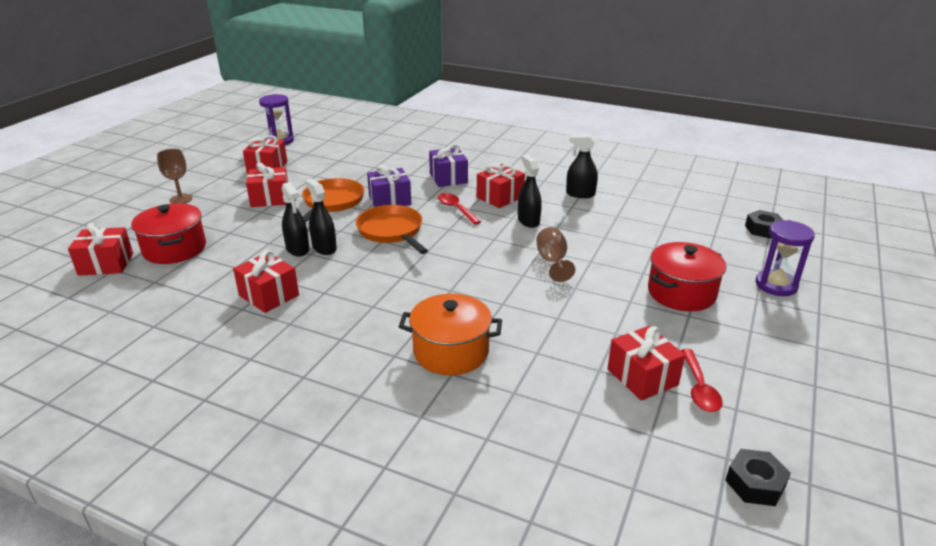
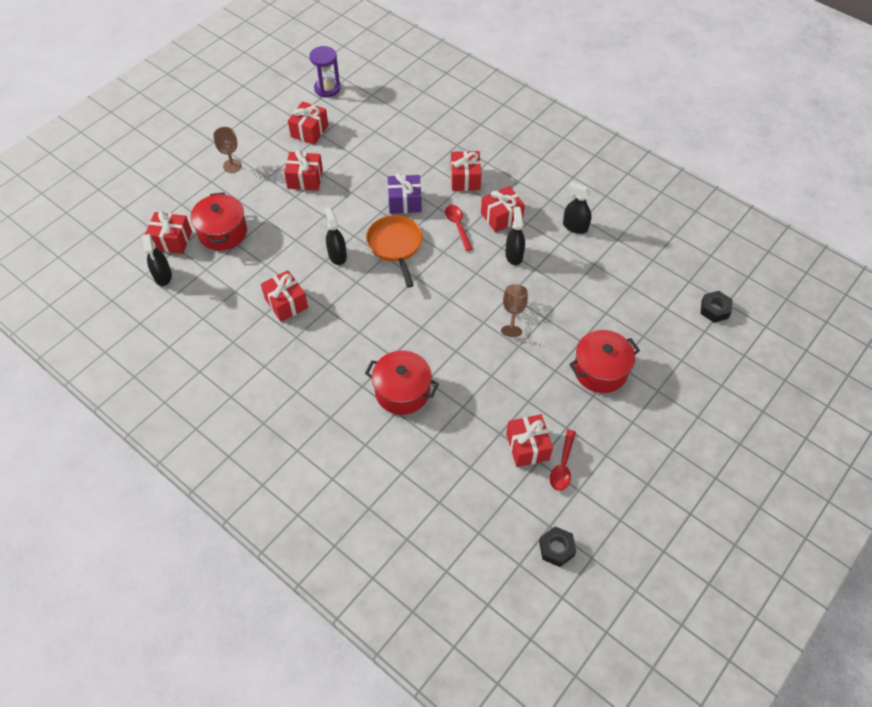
camera: 15 degrees right, 25 degrees up
(297, 249) = (316, 252): black spray bottle -> black spray bottle (163, 276)
(332, 202) = (355, 195): orange pan -> none
(448, 178) = (465, 179): purple gift -> red gift
(451, 352) = (402, 391): orange pot -> red pot
(776, 285) = (682, 379): purple hourglass -> none

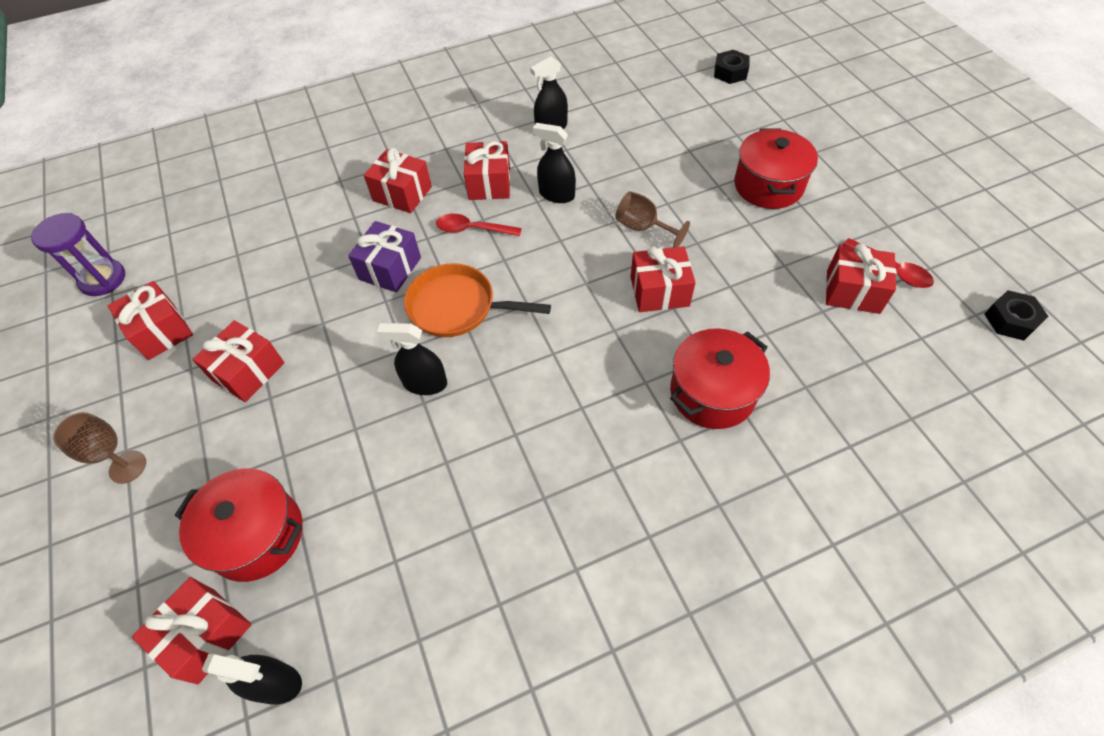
camera: 60 degrees left, 0 degrees up
(286, 303) = (470, 488): red gift -> red gift (659, 291)

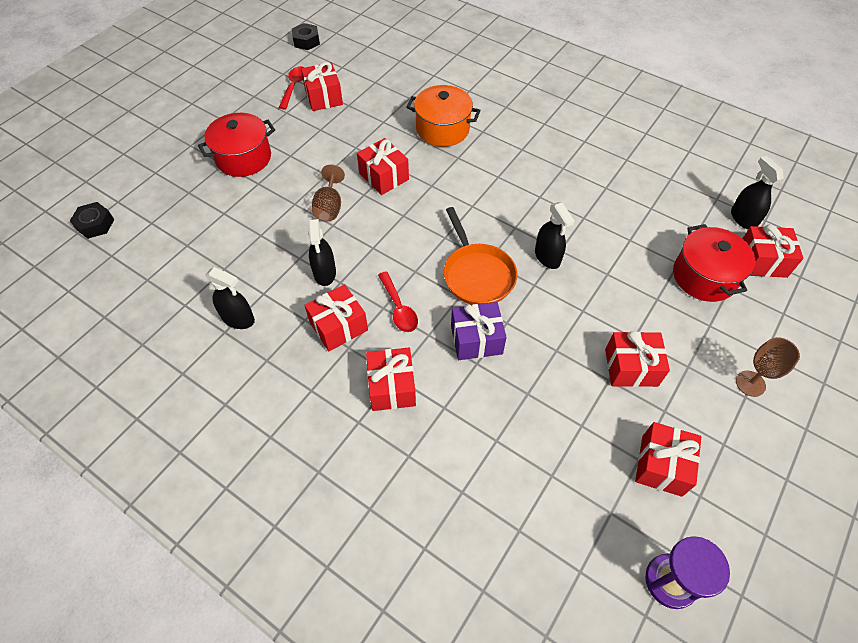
camera: 125 degrees left, 0 degrees up
(712, 393) = (442, 129): red pot -> orange pot

